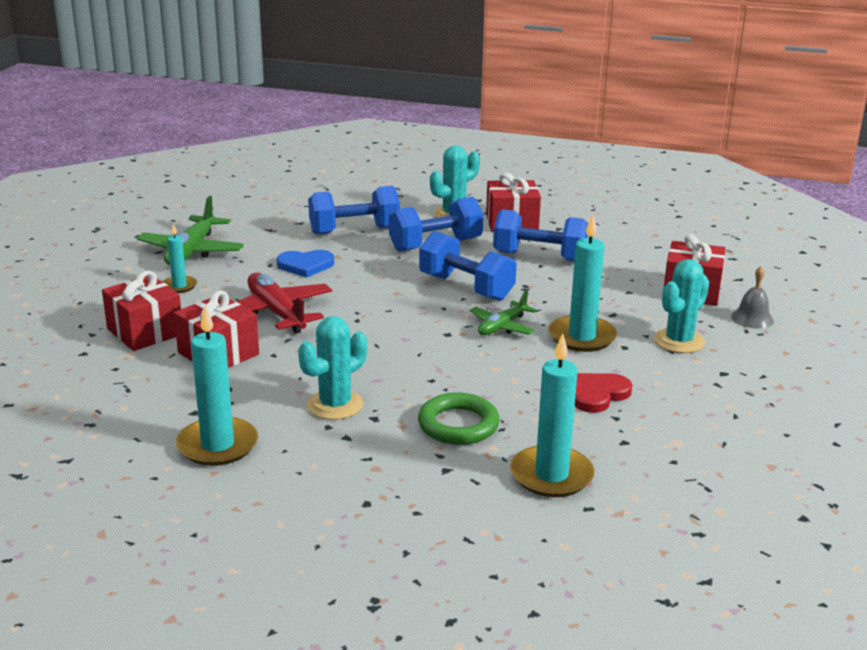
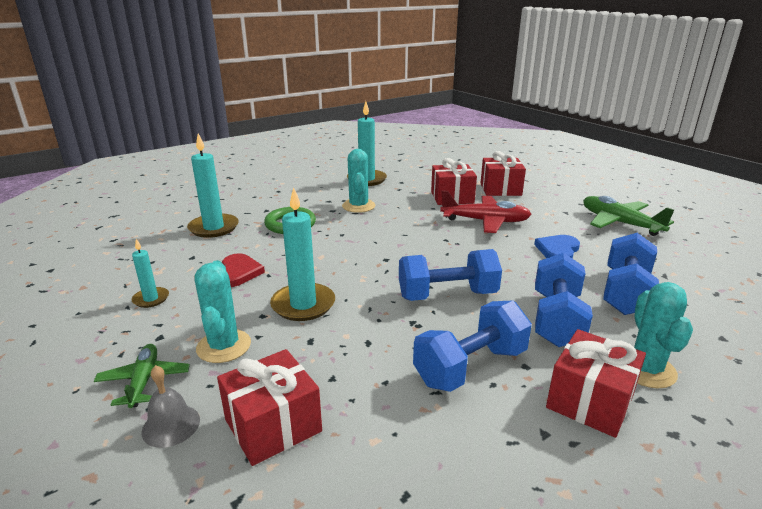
camera: 130 degrees right, 0 degrees up
(179, 286) = (557, 208): turquoise candle -> turquoise candle (151, 299)
(502, 327) = (366, 281): green plane -> green plane (144, 381)

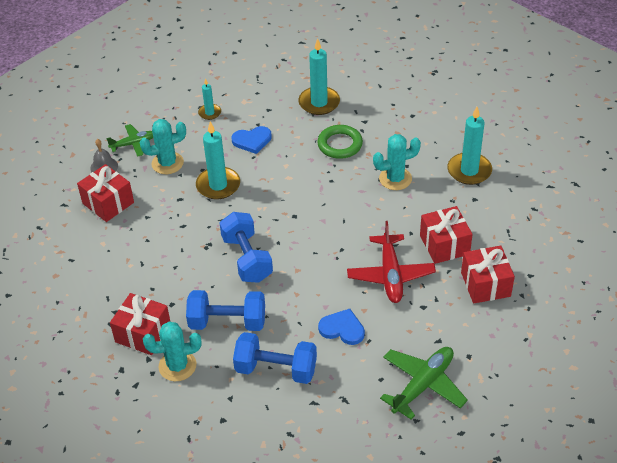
camera: 80 degrees right, 20 degrees up
(238, 272) = (252, 141): red heart -> blue heart
(470, 367) = (166, 277): blue dumbbell -> none

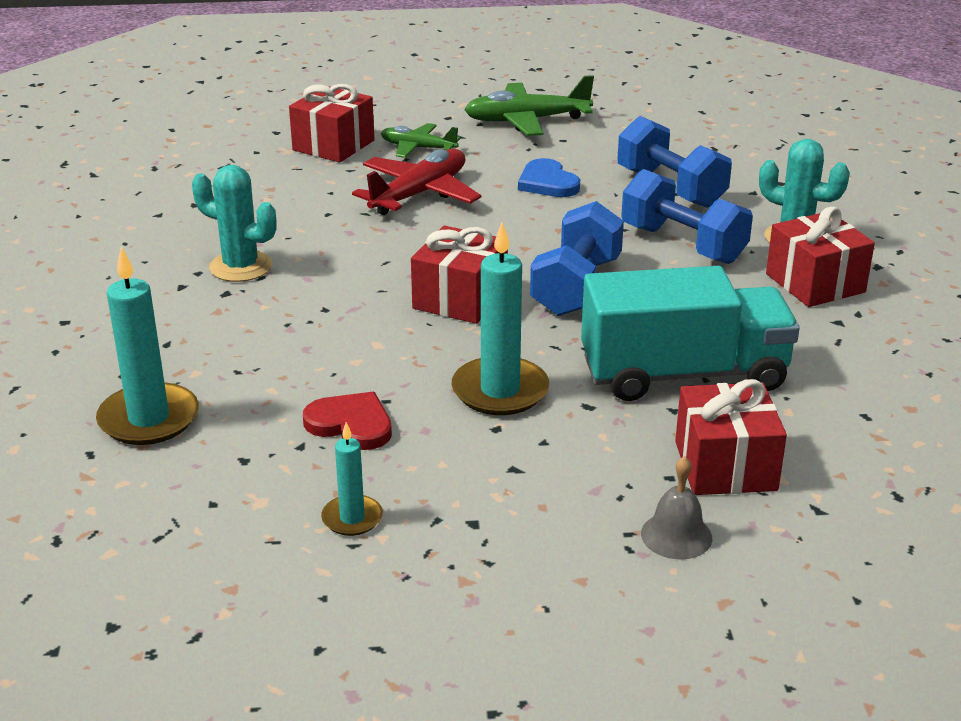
camera: 140 degrees left, 15 degrees down
(133, 144) = (571, 546): green plane -> green plane (418, 148)
(157, 236) = (683, 374): none -> turquoise truck
(167, 163) = (545, 472): turquoise cactus -> none
(252, 141) = (351, 424): blue heart -> red heart
(340, 144) = (232, 343): green ring -> none
(444, 245) = (312, 187): red gift -> red gift (460, 299)
(469, 171) = (140, 228): turquoise candle -> none

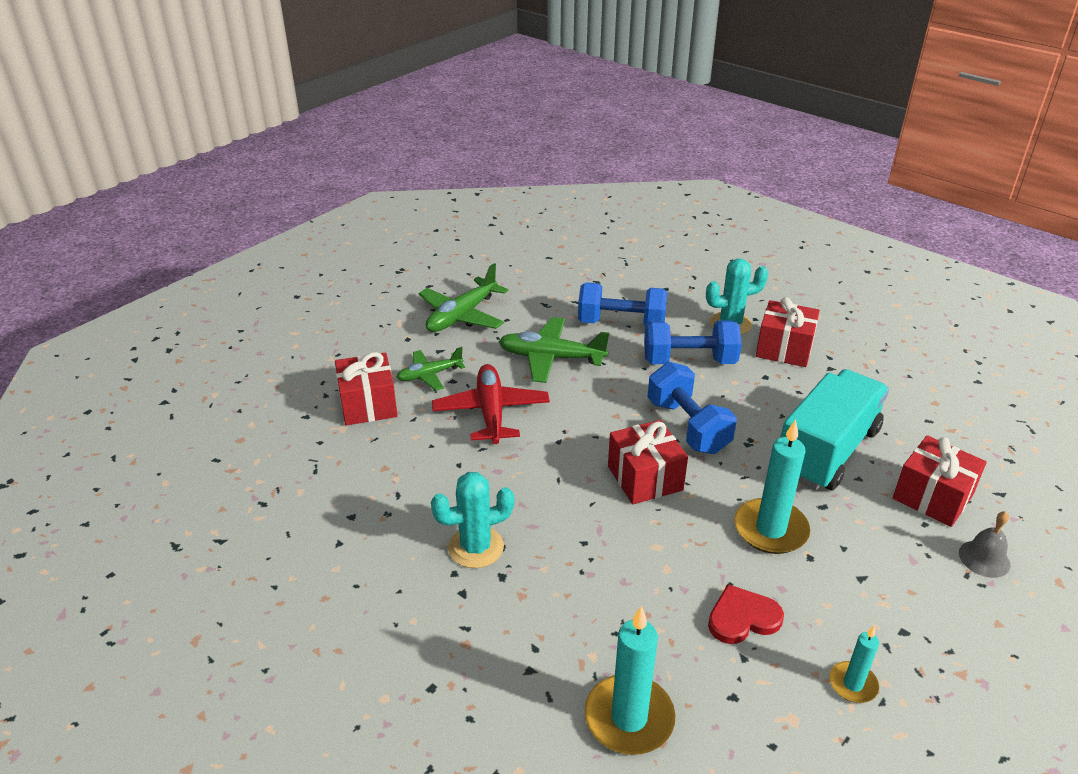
camera: 45 degrees left, 5 degrees up
(547, 183) = (551, 358): blue heart -> green plane

